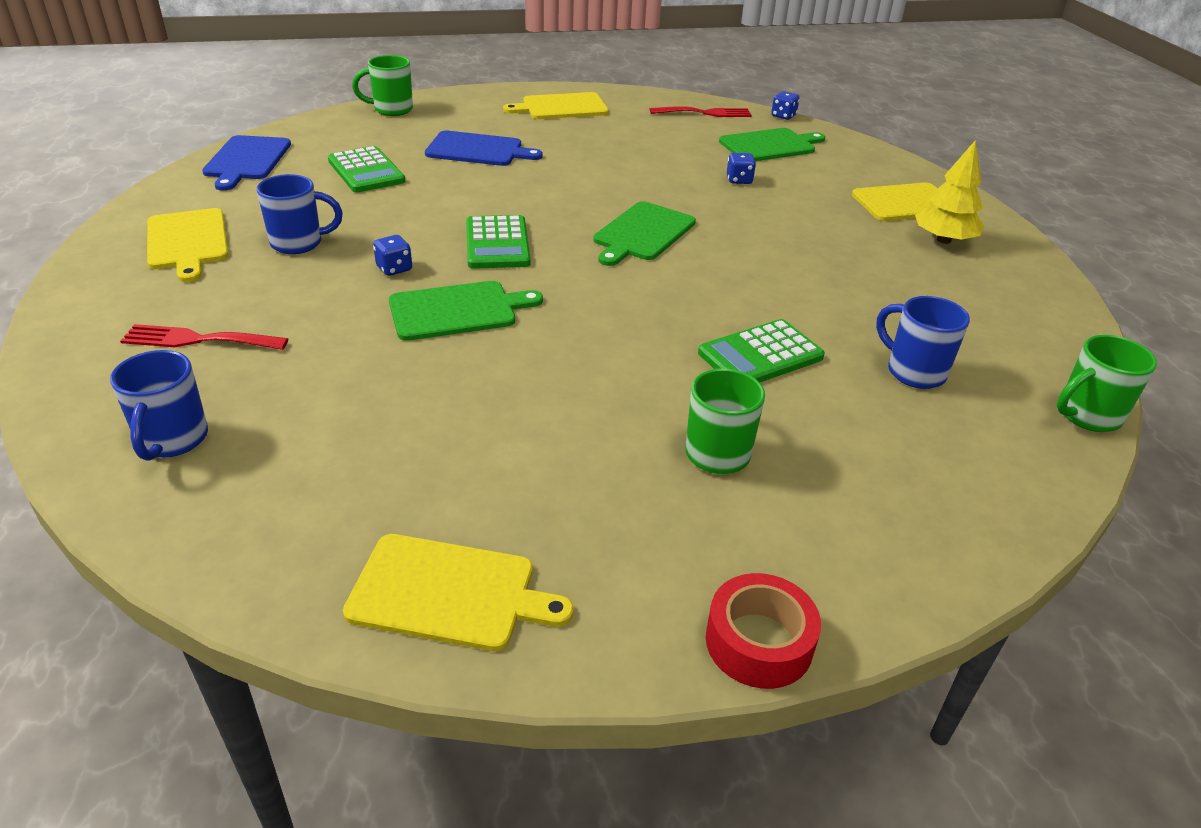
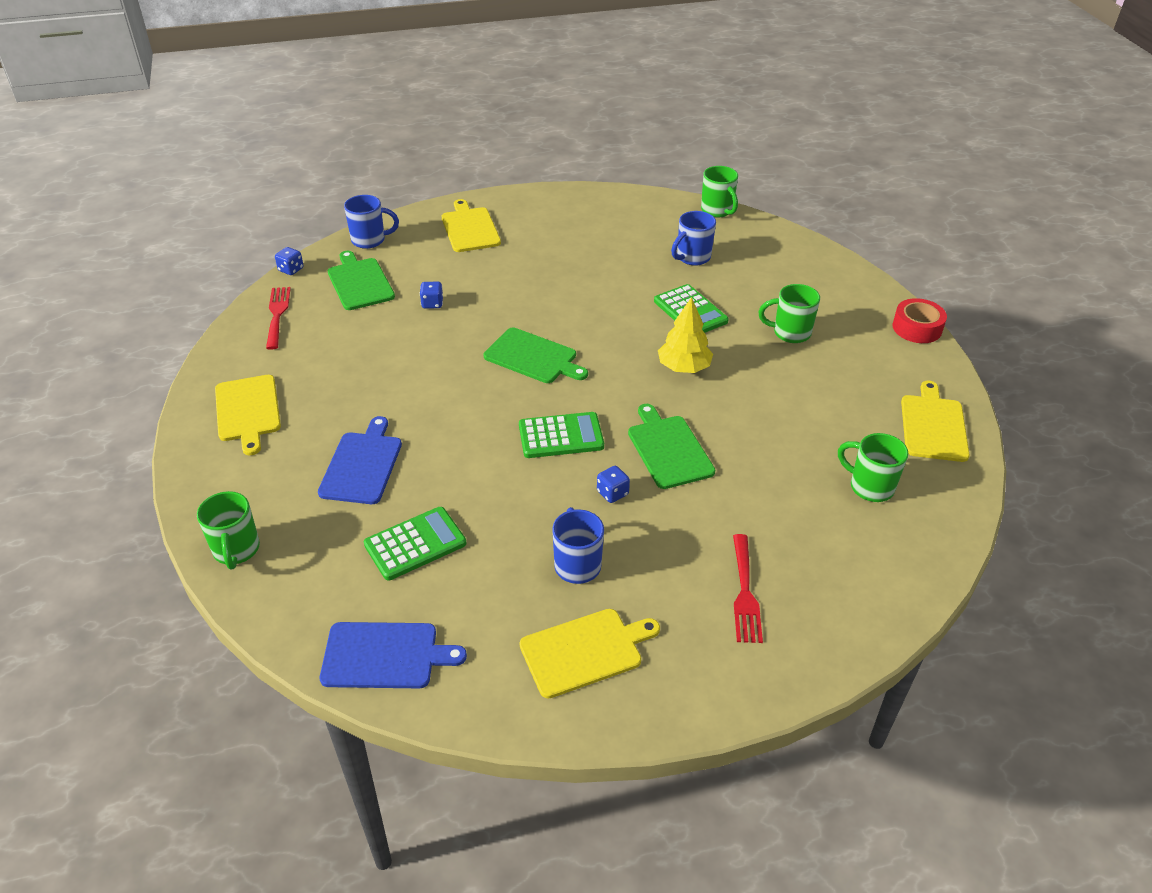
camera: 90 degrees left, 5 degrees up
(172, 440) = (864, 571): blue mug -> blue mug (370, 240)
(327, 477) = (869, 486): none -> green mug
(943, 240) = (528, 223): yellow tree -> yellow tree (684, 367)

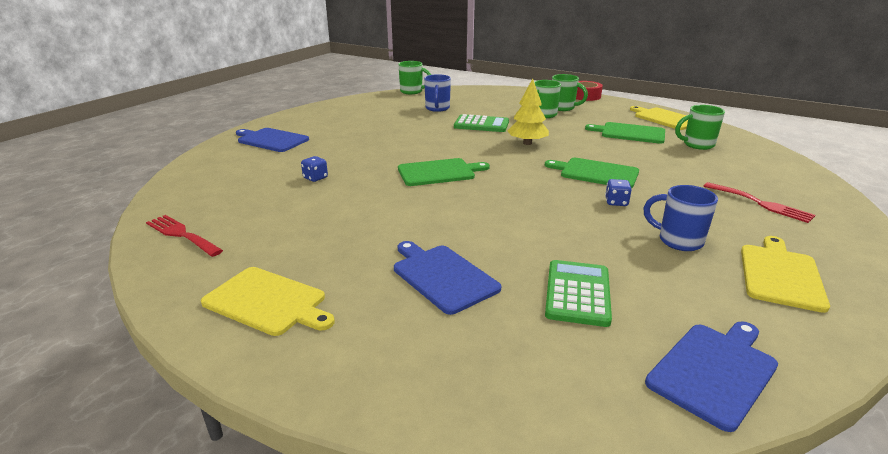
camera: 45 degrees left, 15 degrees down
(236, 550) = (456, 400): green mug -> green mug (563, 108)
(291, 270) = (146, 207): blue dice -> none
(359, 282) = (230, 190): green cutting board -> green cutting board (630, 133)
(370, 240) = (197, 169): blue mug -> none
(470, 228) = (271, 140): yellow cutting board -> blue cutting board
(561, 436) = (534, 195): green calculator -> none

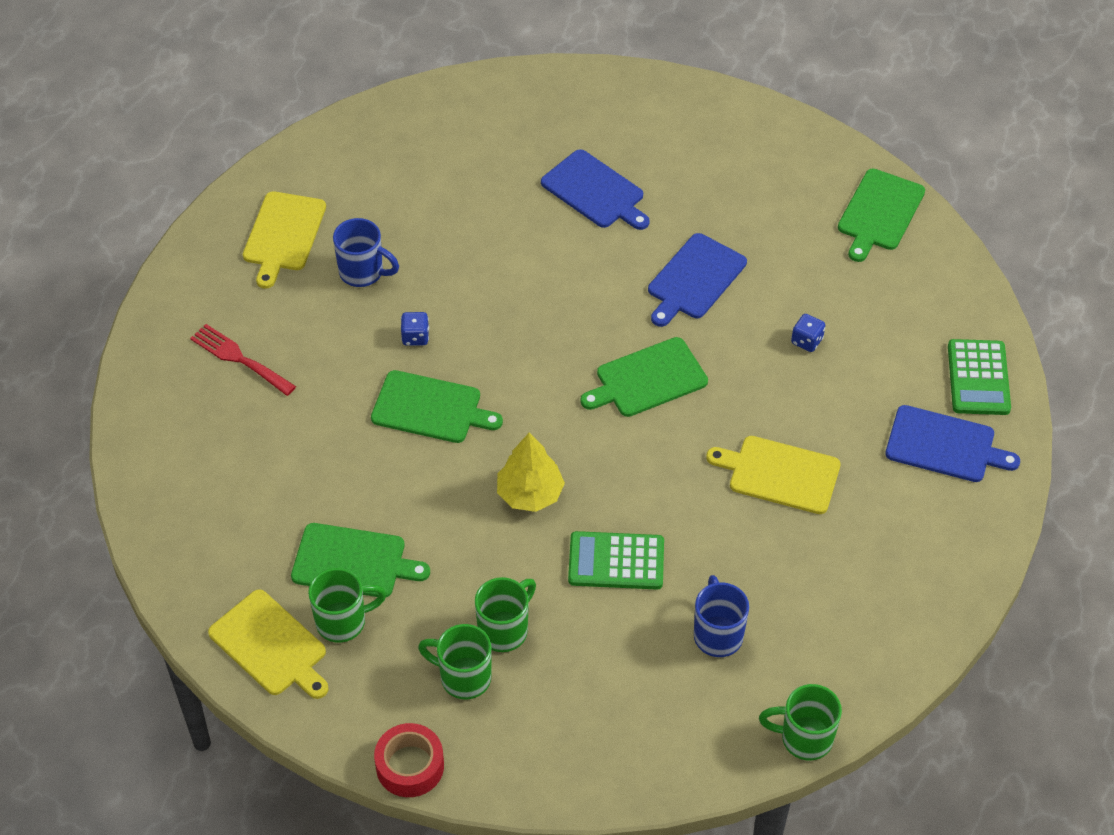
camera: 170 degrees right, 25 degrees up
(181, 234) = (879, 213): red fork -> green cutting board
(268, 302) = (733, 144): yellow cutting board -> yellow cutting board (780, 474)
(577, 293) = (474, 187): green calculator -> green calculator (978, 378)
(697, 145) = (254, 527): green mug -> green mug (343, 621)
(714, 371) = (383, 129): blue cutting board -> blue cutting board (695, 279)

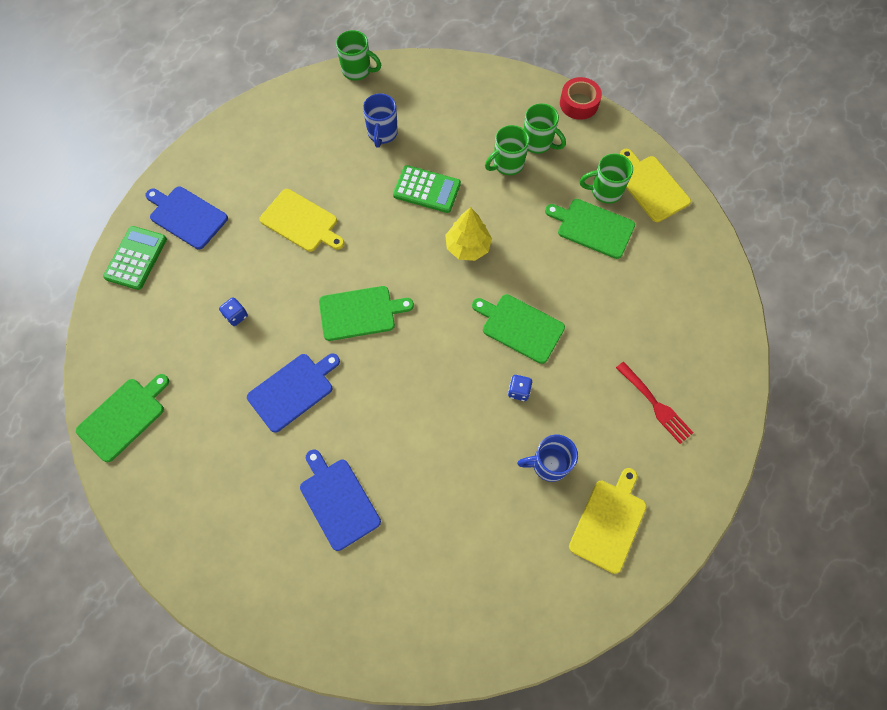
camera: 165 degrees left, 15 degrees up
(363, 272) = (548, 464): blue mug -> blue mug turned 45 degrees counterclockwise

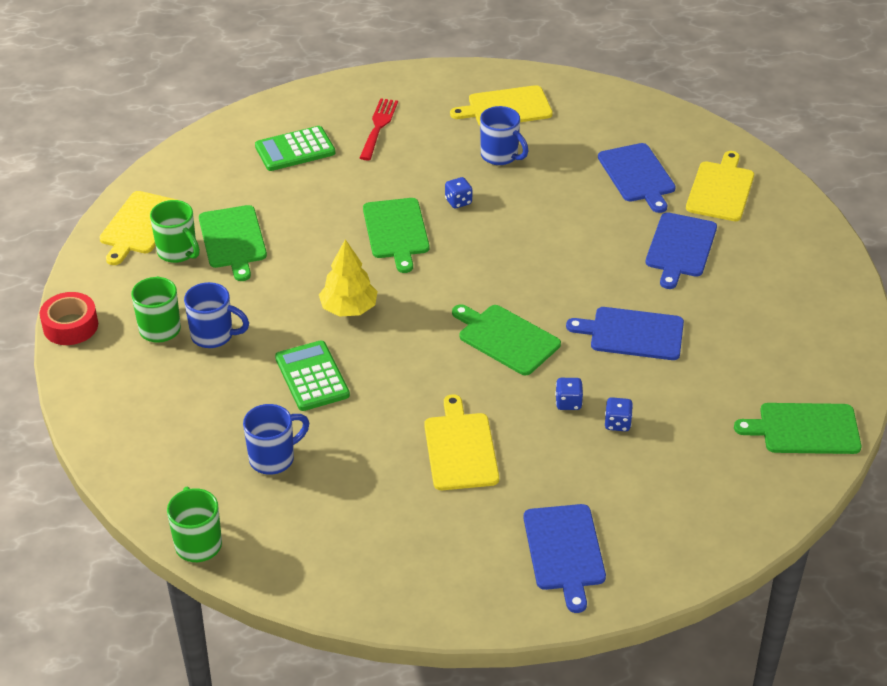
camera: 130 degrees left, 25 degrees down
(136, 258) = (660, 554): green calculator -> green calculator (295, 150)
(277, 303) = (568, 403): none -> blue dice
(370, 598) = (720, 189): none -> yellow cutting board
(441, 548) = (637, 175): none -> blue cutting board
(507, 164) = (214, 336): green mug -> blue mug

